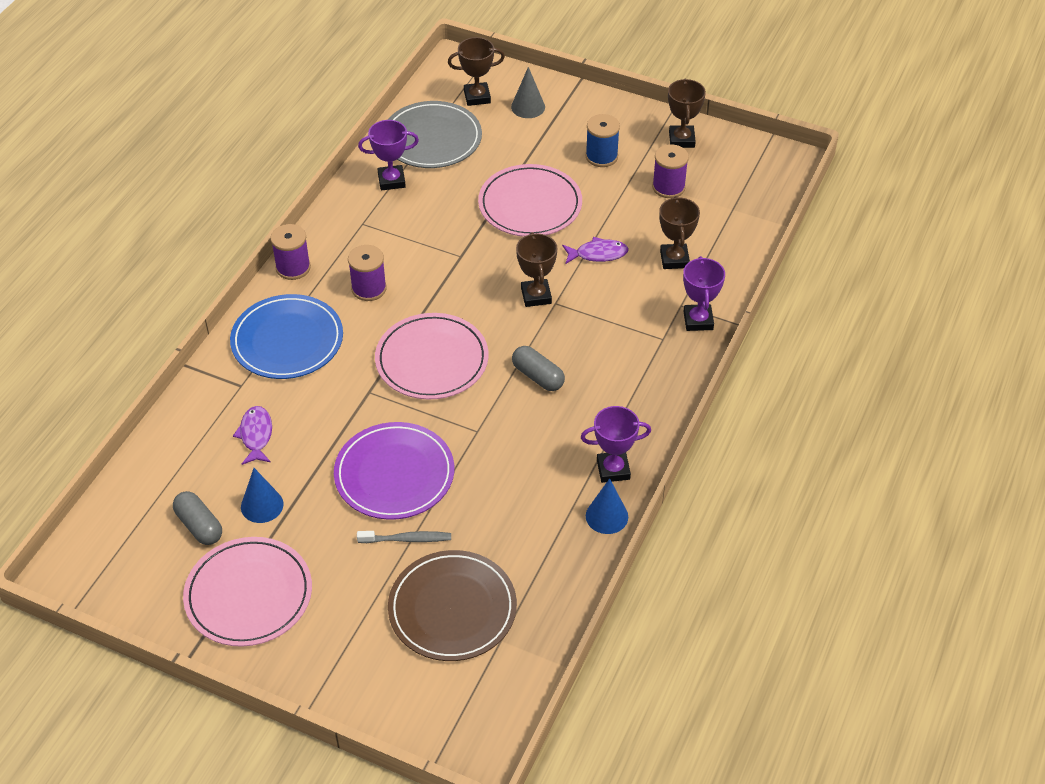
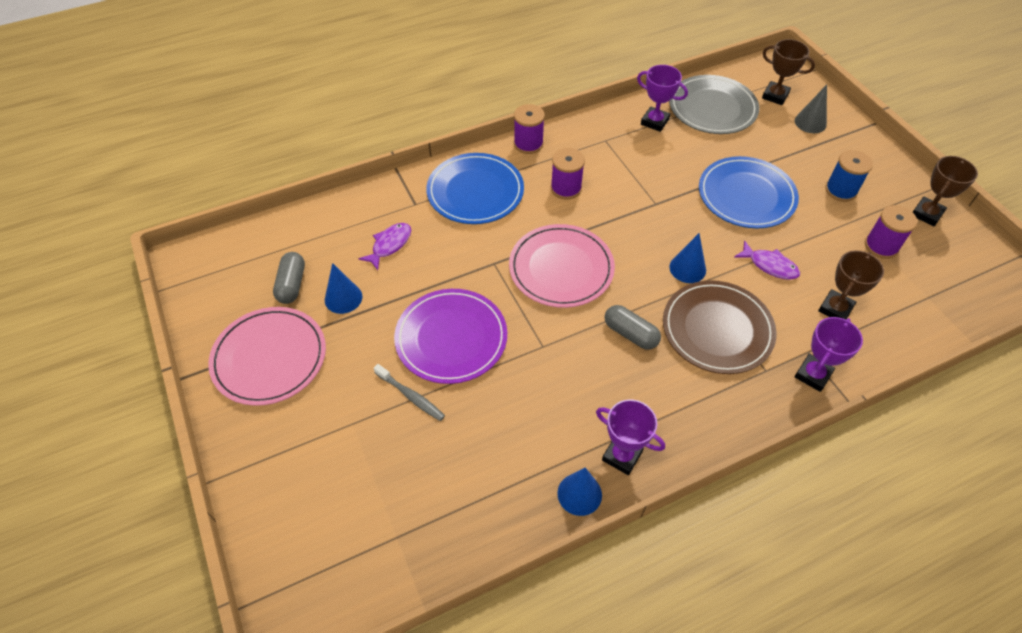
camera: 40 degrees right, 5 degrees up
(452, 609) = (387, 479): brown plate -> brown plate (717, 329)
(530, 205) = (746, 195): pink plate -> blue plate
(536, 296) = (687, 268): brown trophy -> blue cone
(538, 376) = (630, 334): grey capsule -> grey capsule turned 45 degrees counterclockwise

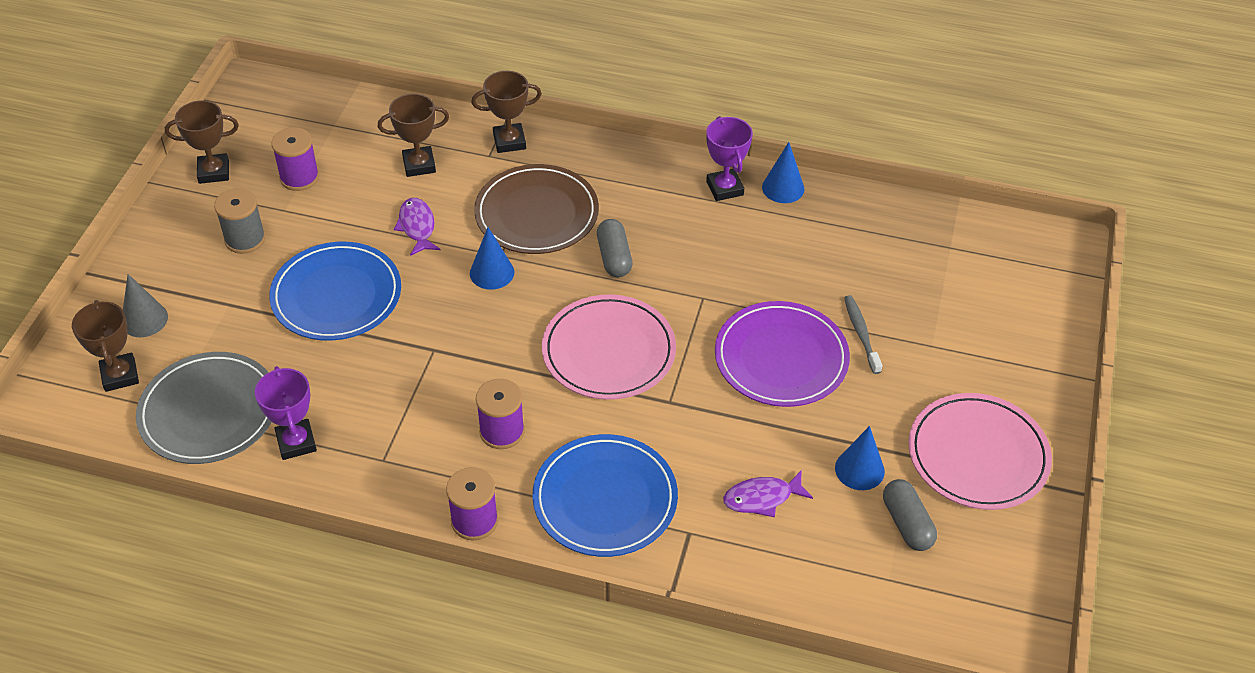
camera: 140 degrees left, 5 degrees down
(292, 284) = (907, 523): grey capsule -> grey capsule turned 60 degrees counterclockwise
(813, 375) = (509, 141): purple trophy -> brown trophy
(841, 190) = (245, 239): blue spool -> grey spool

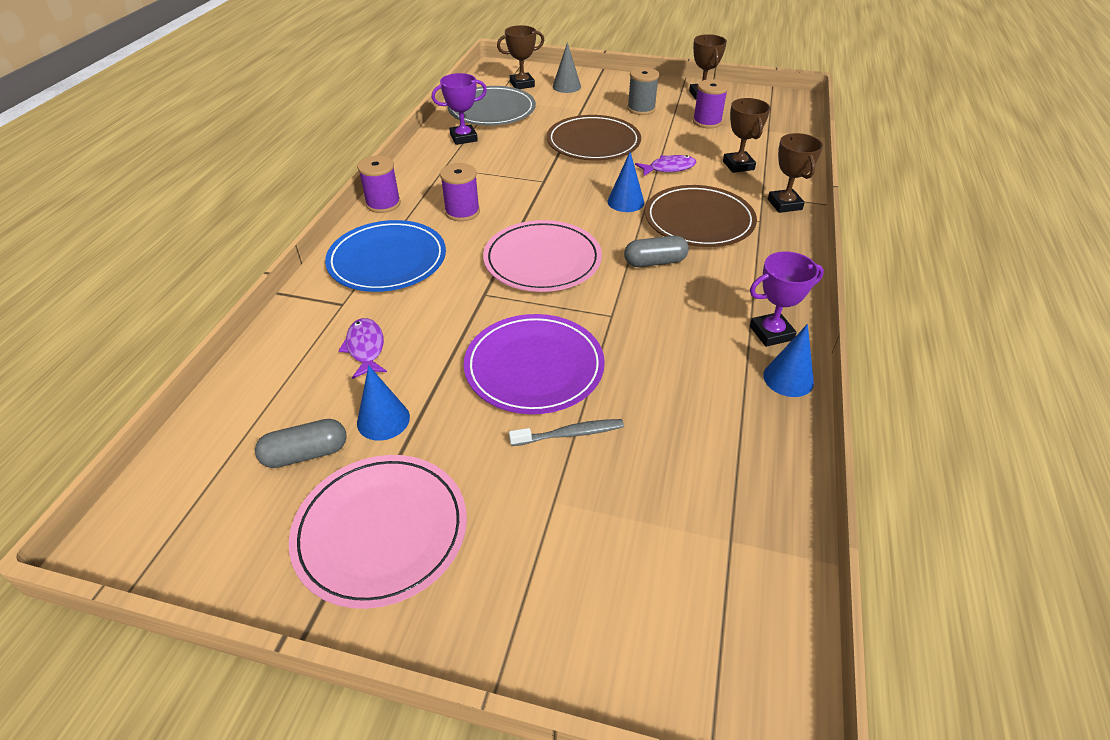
camera: 90 degrees right, 5 degrees down
(336, 295) = (593, 142): blue plate -> brown plate

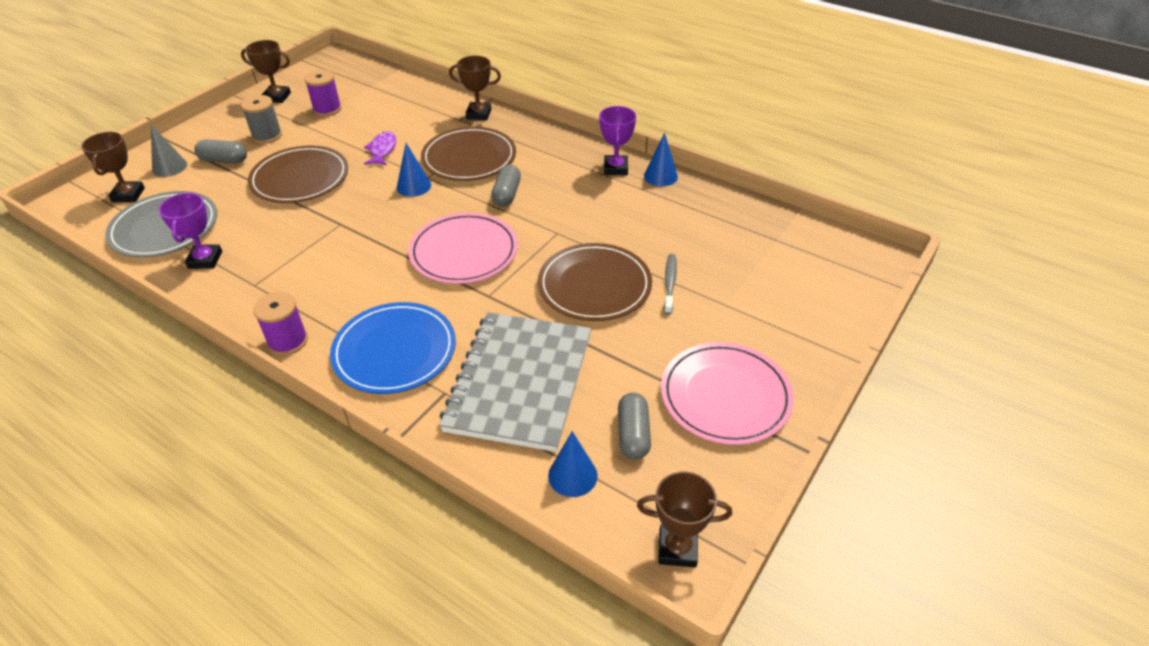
camera: 70 degrees left, 0 degrees up
(365, 348) = (519, 382): purple fish -> grey notebook
(383, 420) = (614, 381): blue cone -> blue cone (572, 475)
(462, 212) = (350, 286): purple spool -> none
(534, 367) = (594, 286): purple plate -> brown plate
(592, 103) = (224, 160): none -> grey capsule
(738, 165) = (409, 116): brown trophy -> brown trophy (677, 549)

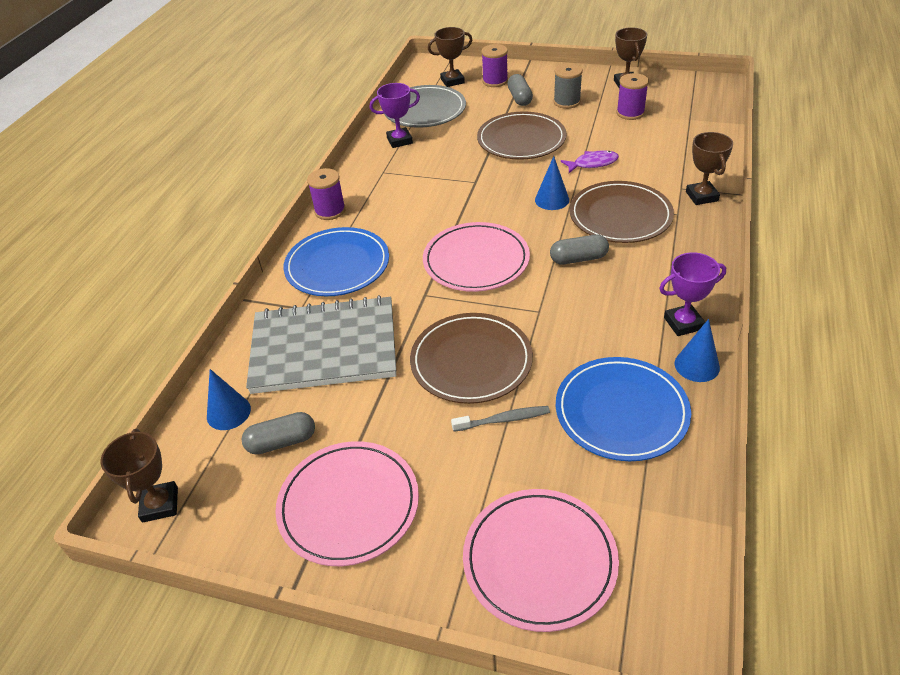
camera: 75 degrees right, 0 degrees up
(169, 167) = (495, 81): grey cone -> purple spool
(688, 222) = (621, 411): none -> blue plate
(807, 298) = (539, 560): none -> pink plate

